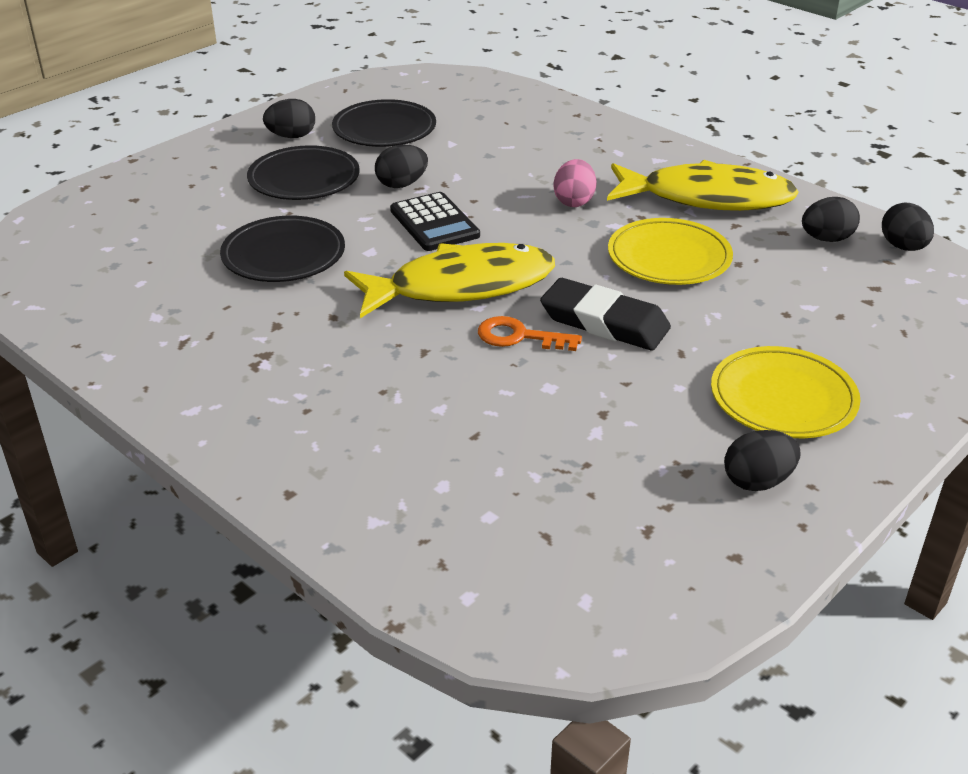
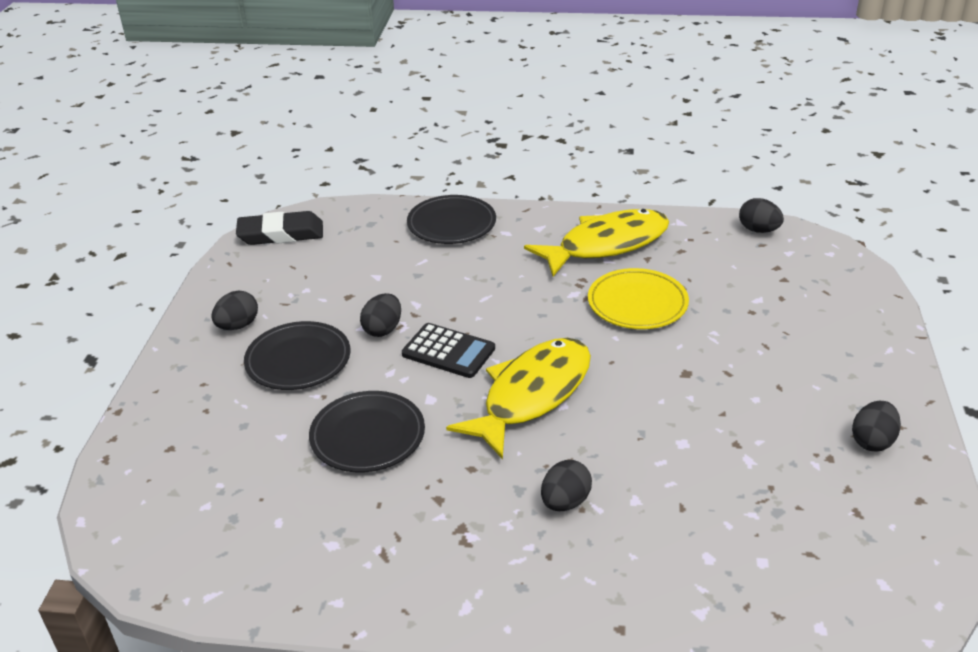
camera: 35 degrees left, 0 degrees up
(384, 129) = (308, 286): black plate -> black plate (451, 224)
(519, 337) = (618, 414): orange key -> none
(574, 201) = (524, 287): pink egg -> none
(604, 322) = (657, 374): black eraser -> black eraser (281, 234)
(783, 398) = (819, 374): yellow plate -> none
(826, 239) = (711, 244): black egg -> black egg (565, 502)

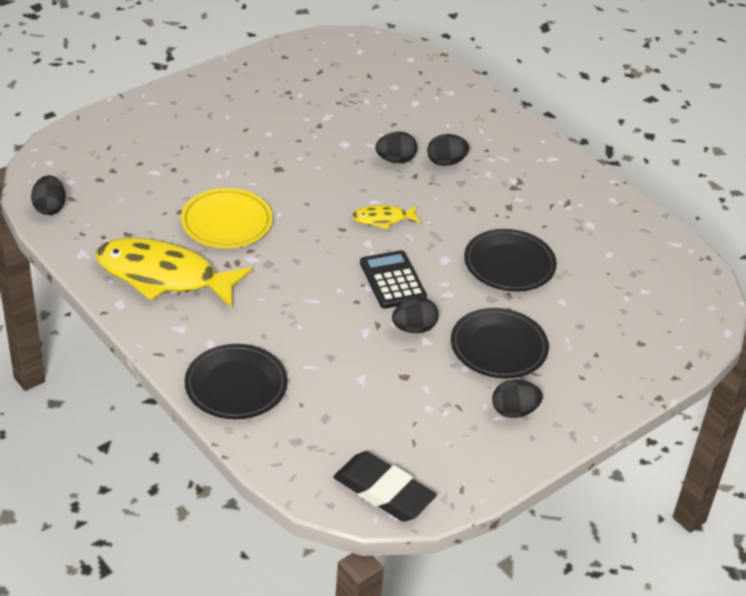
camera: 140 degrees left, 5 degrees up
(531, 395) = (383, 219): yellow fish -> yellow fish, size x0.46
(872, 441) = (254, 83): black egg -> black egg (395, 160)

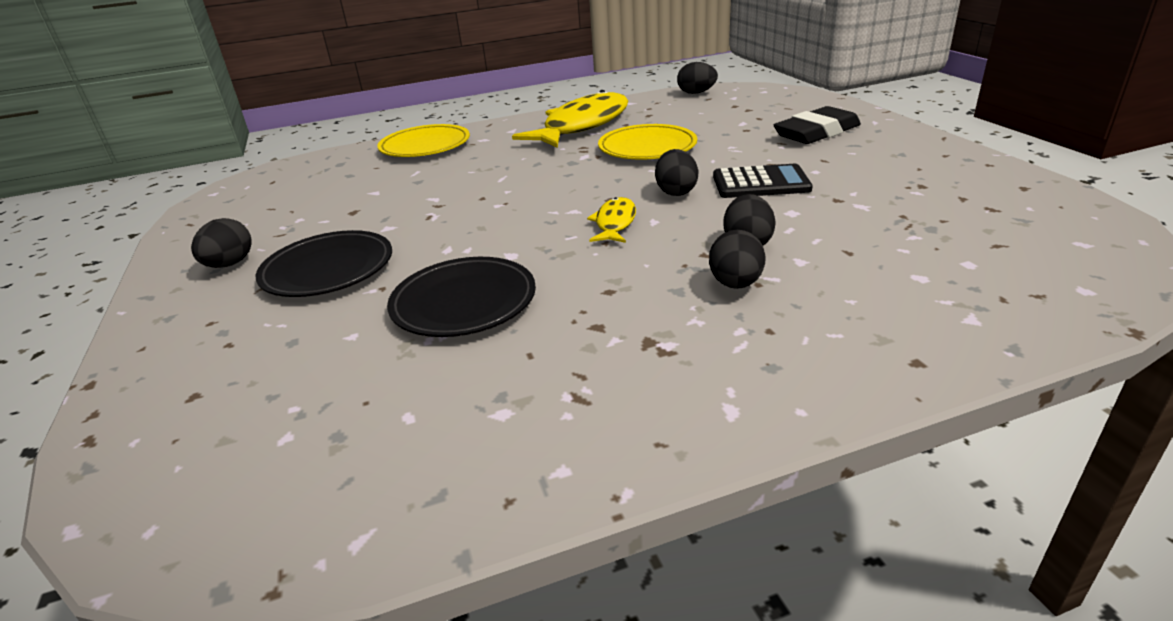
camera: 115 degrees right, 10 degrees down
(236, 386) = (425, 146): black plate -> yellow plate
(384, 491) = (241, 191): black eraser -> black eraser (816, 132)
(392, 280) = (498, 219): black calculator -> black calculator (760, 183)
(414, 328) = (412, 223): black egg -> black egg (676, 192)

